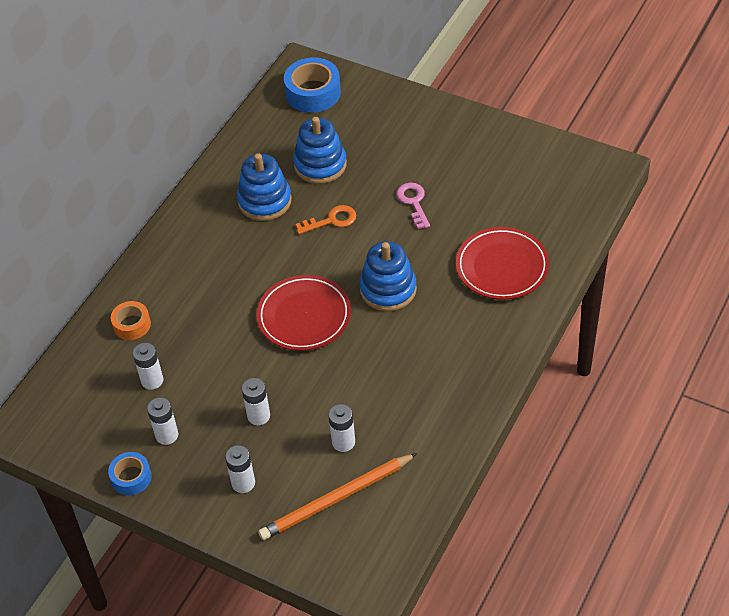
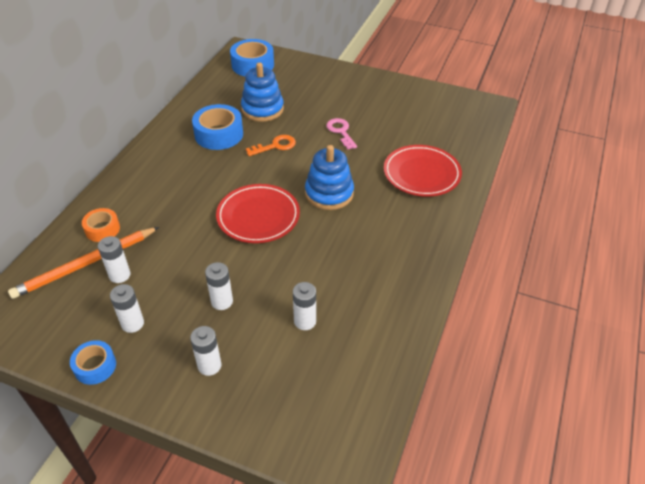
camera: 10 degrees left, 5 degrees down
(264, 201) = (219, 134): blue stacking toy -> blue tape
(337, 499) = (304, 376): orange pencil -> orange pencil (86, 264)

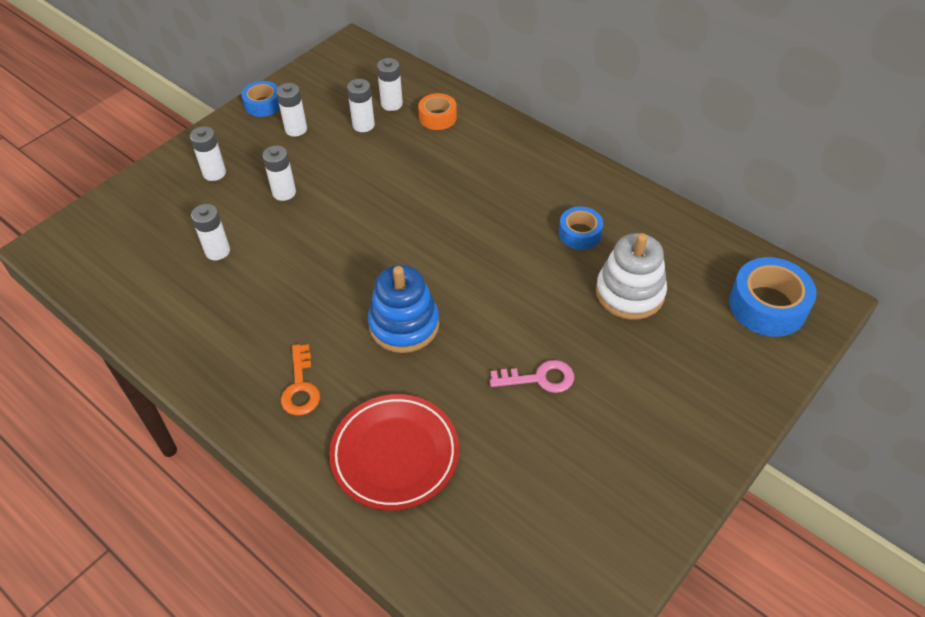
camera: 110 degrees right, 5 degrees up
(86, 264) = (391, 104): orange pencil -> white battery
(219, 134) = (580, 233): blue tape -> blue tape, size x0.60
(258, 216) = (395, 244): red plate -> none
(262, 109) = (630, 293): blue stacking toy -> white stacking toy
(275, 146) = (531, 289): orange key -> orange key (300, 387)

